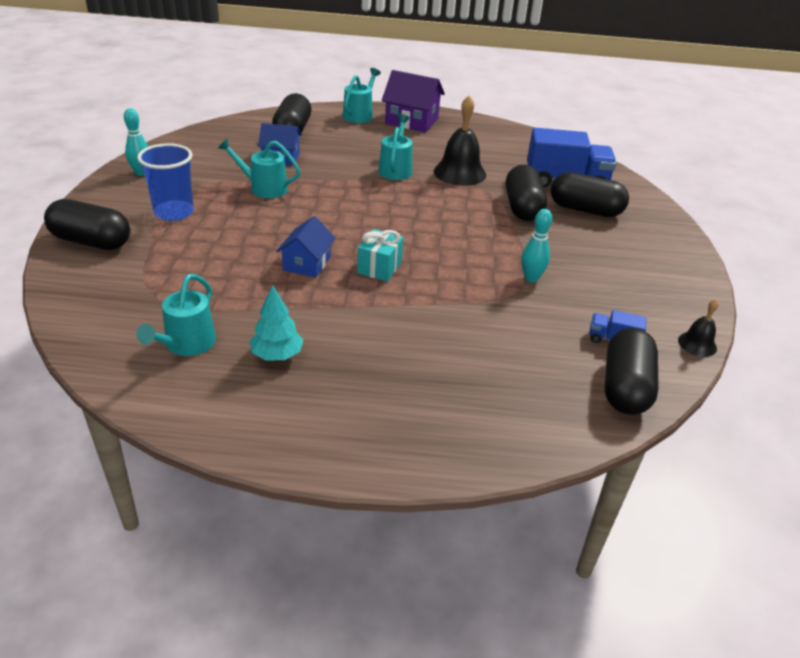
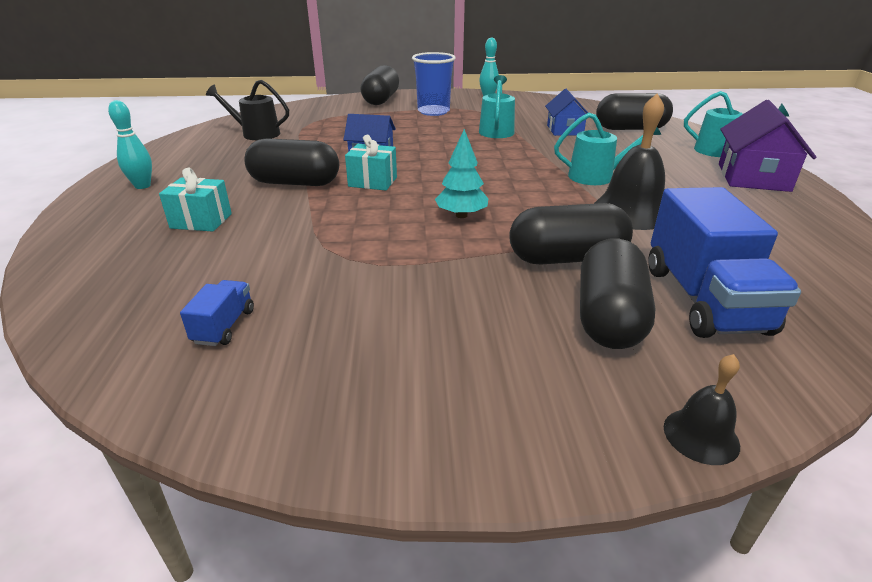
camera: 85 degrees right, 5 degrees down
(187, 344) = (256, 134): turquoise watering can -> black watering can
(277, 355) = (237, 158): turquoise tree -> turquoise tree (461, 215)
(451, 366) = (201, 221): none -> turquoise gift
(531, 278) = (371, 264): turquoise bowling pin -> turquoise bowling pin (142, 186)
(625, 388) = (118, 330): black capsule -> black capsule (295, 183)
(697, 344) = (193, 421): black bell -> black bell (701, 436)

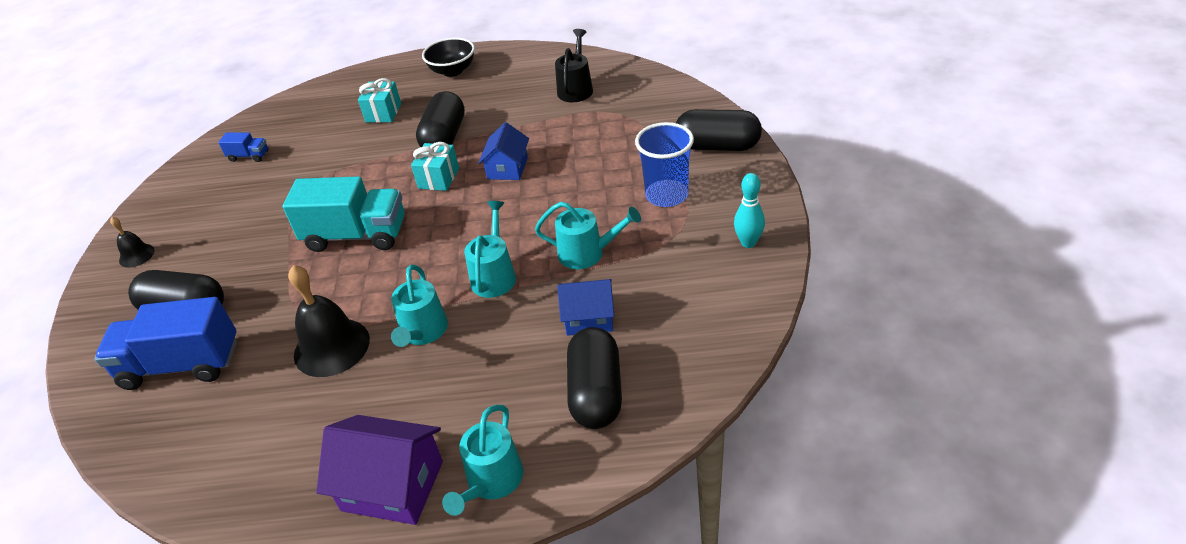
camera: 95 degrees right, 10 degrees up
(142, 186) = (452, 71): turquoise bowling pin -> black bowl
(461, 215) = (356, 235): turquoise tree -> turquoise truck
(523, 155) = (494, 275): none -> turquoise watering can
(566, 258) = (266, 295): black capsule -> none
(701, 436) = (78, 332): black bell -> black bell (136, 255)

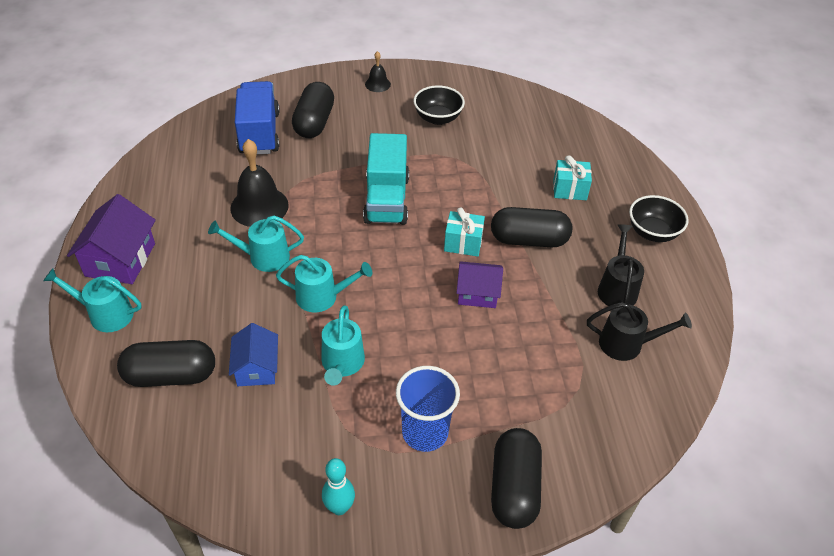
camera: 80 degrees right, 5 degrees up
(231, 201) = (438, 118): none -> black bowl
(249, 156) = (500, 115): blue truck -> none
(507, 168) = (477, 293): blue house -> purple house
(515, 91) = (617, 289): none -> black watering can

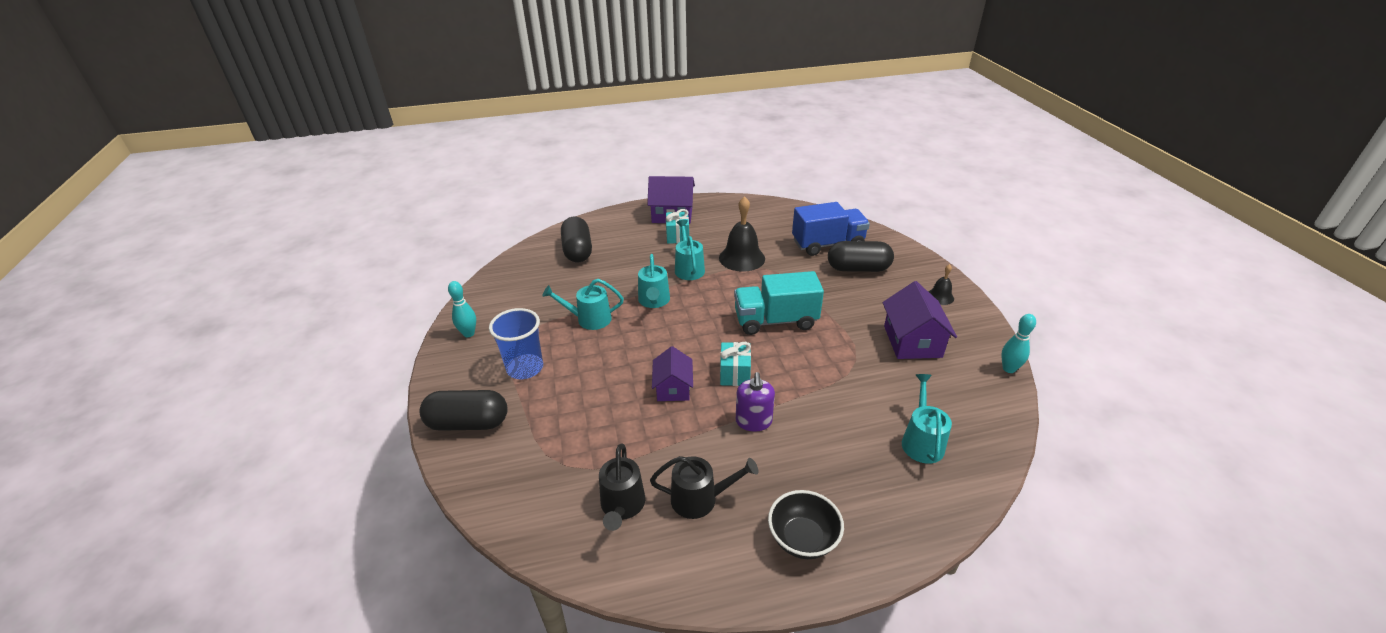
camera: 85 degrees right, 10 degrees down
(106, 314) = (625, 219): turquoise watering can -> turquoise watering can (921, 441)
(256, 368) = (584, 282): blue house -> none
(438, 118) = (912, 341): black bowl -> purple house
(481, 78) = (1008, 369): none -> turquoise bowling pin
(529, 240) = (753, 421): black capsule -> purple soap dispenser
(569, 190) = (847, 454): turquoise gift -> turquoise gift (677, 236)

